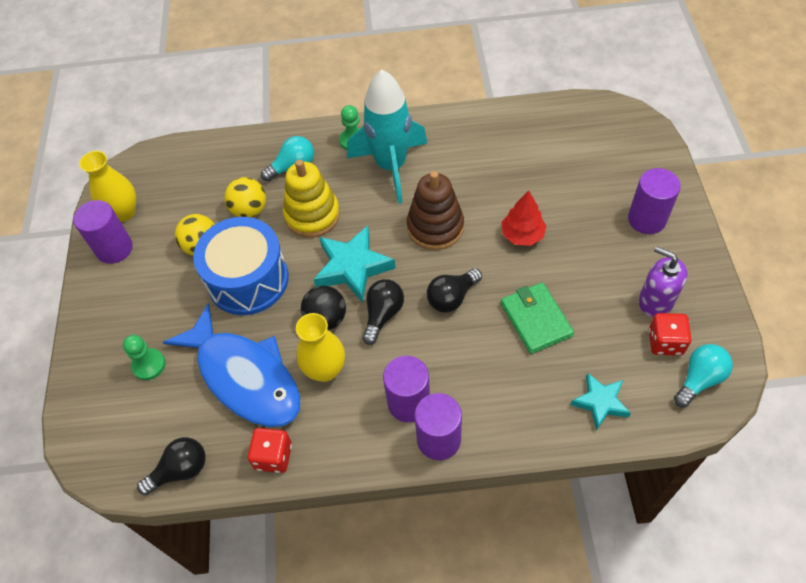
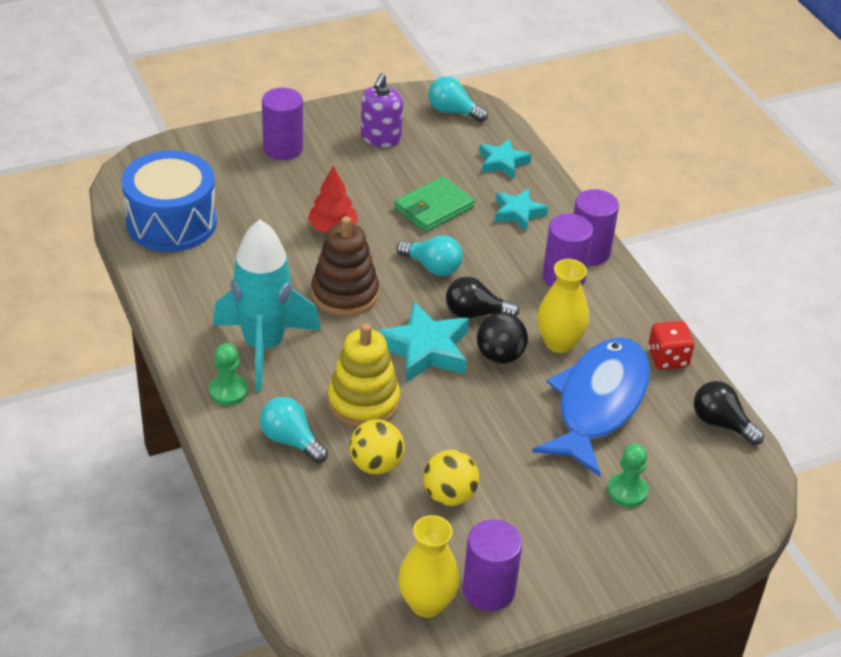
camera: 115 degrees left, 15 degrees down
(248, 279) = (478, 436): blue drum -> blue drum (171, 222)
(452, 297) = (432, 267): black light bulb -> turquoise light bulb
(514, 392) = (518, 213): none -> turquoise star
(665, 342) = (423, 131): red dice -> none

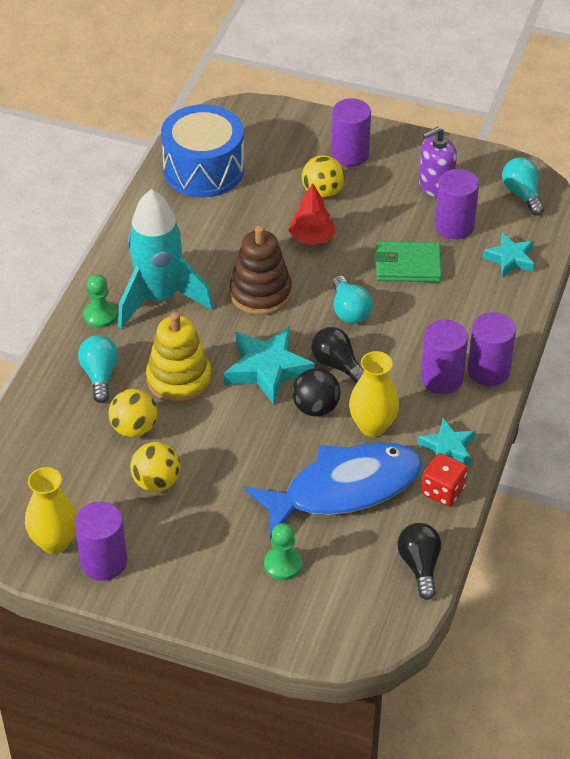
camera: 45 degrees right, 5 degrees up
(297, 188) = (322, 192): none -> yellow ball
(432, 160) = (454, 226): none -> purple cylinder
(518, 213) = (470, 307): turquoise star -> turquoise star (448, 448)

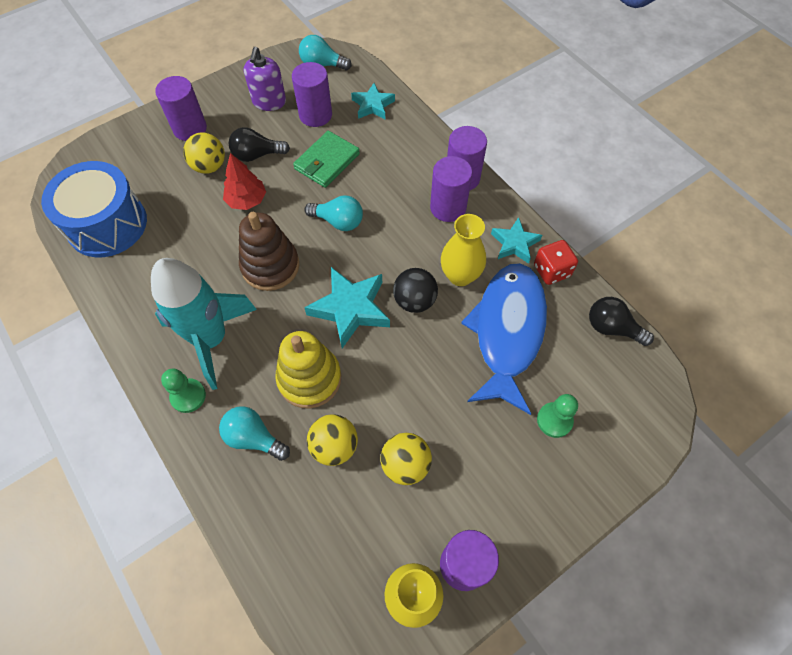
camera: 55 degrees left, 15 degrees up
(337, 365) = (384, 261): black light bulb -> black light bulb (257, 155)

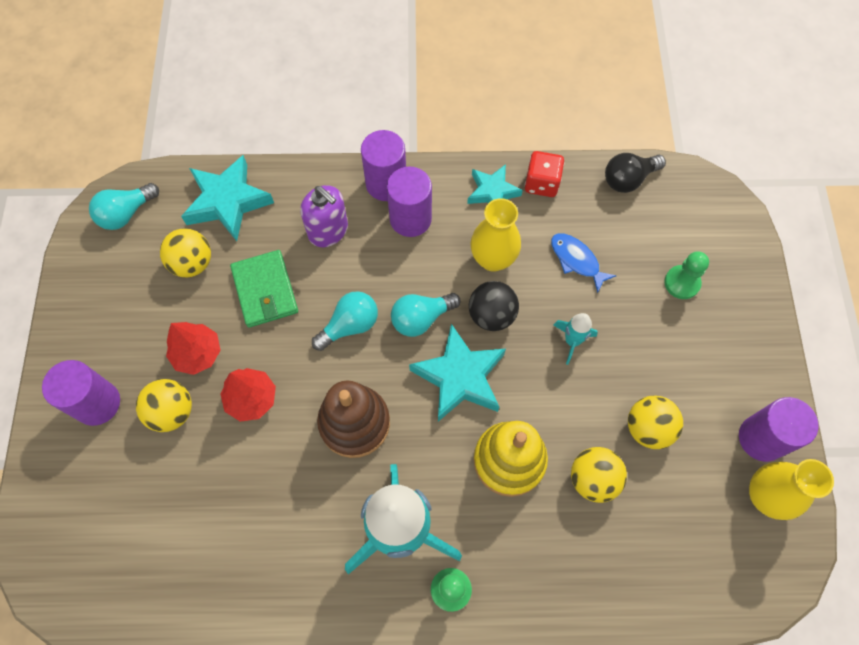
camera: 55 degrees left, 5 degrees up
(107, 224) = (163, 568): blue drum -> none
(254, 438) = (538, 548): turquoise light bulb -> turquoise light bulb (421, 318)
(257, 155) = (197, 354): black light bulb -> red tree
(269, 102) = (132, 298): purple soap dispenser -> purple soap dispenser (328, 230)
(315, 115) = (192, 263): purple cylinder -> yellow ball
(372, 105) = (227, 202): turquoise star -> turquoise star, size x1.60
(437, 367) = (572, 341): none -> turquoise rocket
(507, 332) = (577, 260): blue fish -> blue fish, size x0.43

